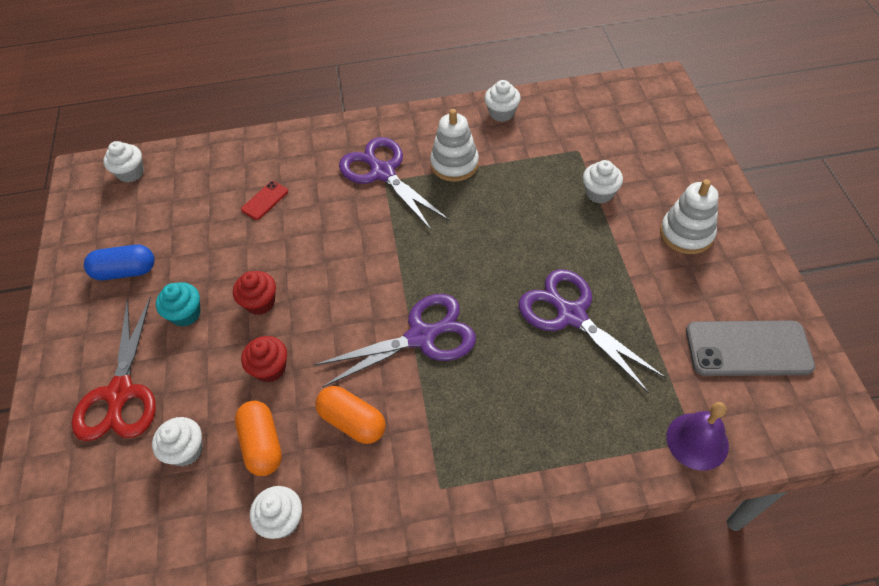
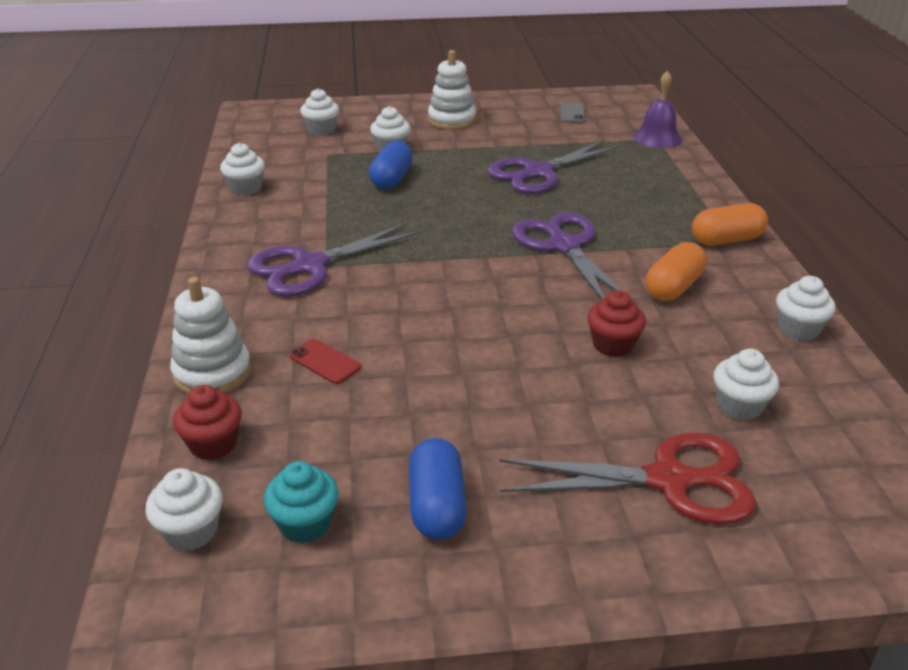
camera: 90 degrees left, 20 degrees down
(186, 314) = (528, 426): turquoise cupcake -> turquoise cupcake (305, 523)
(260, 302) = (512, 357): red cupcake -> red cupcake (213, 444)
(262, 444) = (715, 346): orange capsule -> orange capsule (726, 240)
(454, 164) = (316, 219): white stacking toy -> white stacking toy (212, 373)
(535, 201) = (391, 179): none -> blue capsule
(630, 137) = (321, 130): none -> white cupcake
(748, 348) = (572, 113): grey phone -> grey phone, size x0.48

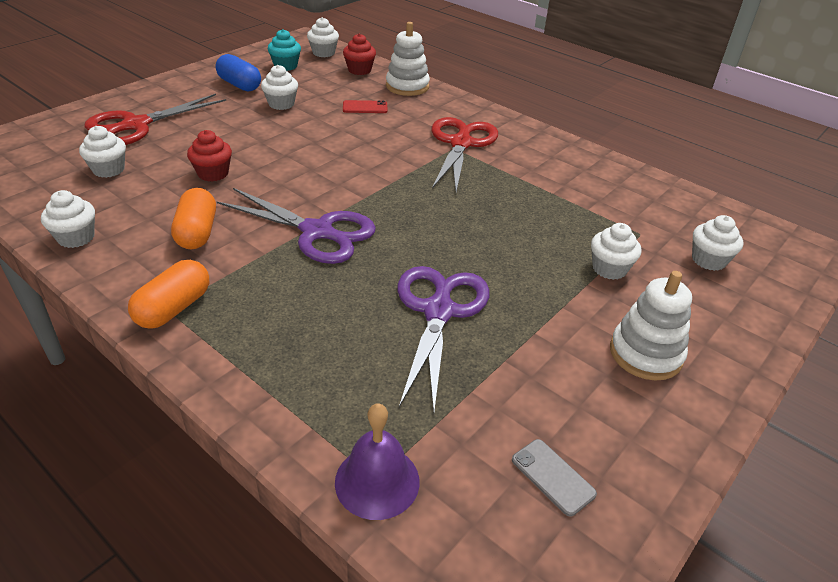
camera: 135 degrees right, 5 degrees up
(245, 188) = (613, 173): white cupcake -> white cupcake (281, 104)
(310, 266) = (461, 144): purple scissors -> red scissors
(391, 179) = (542, 233): blue capsule -> none

